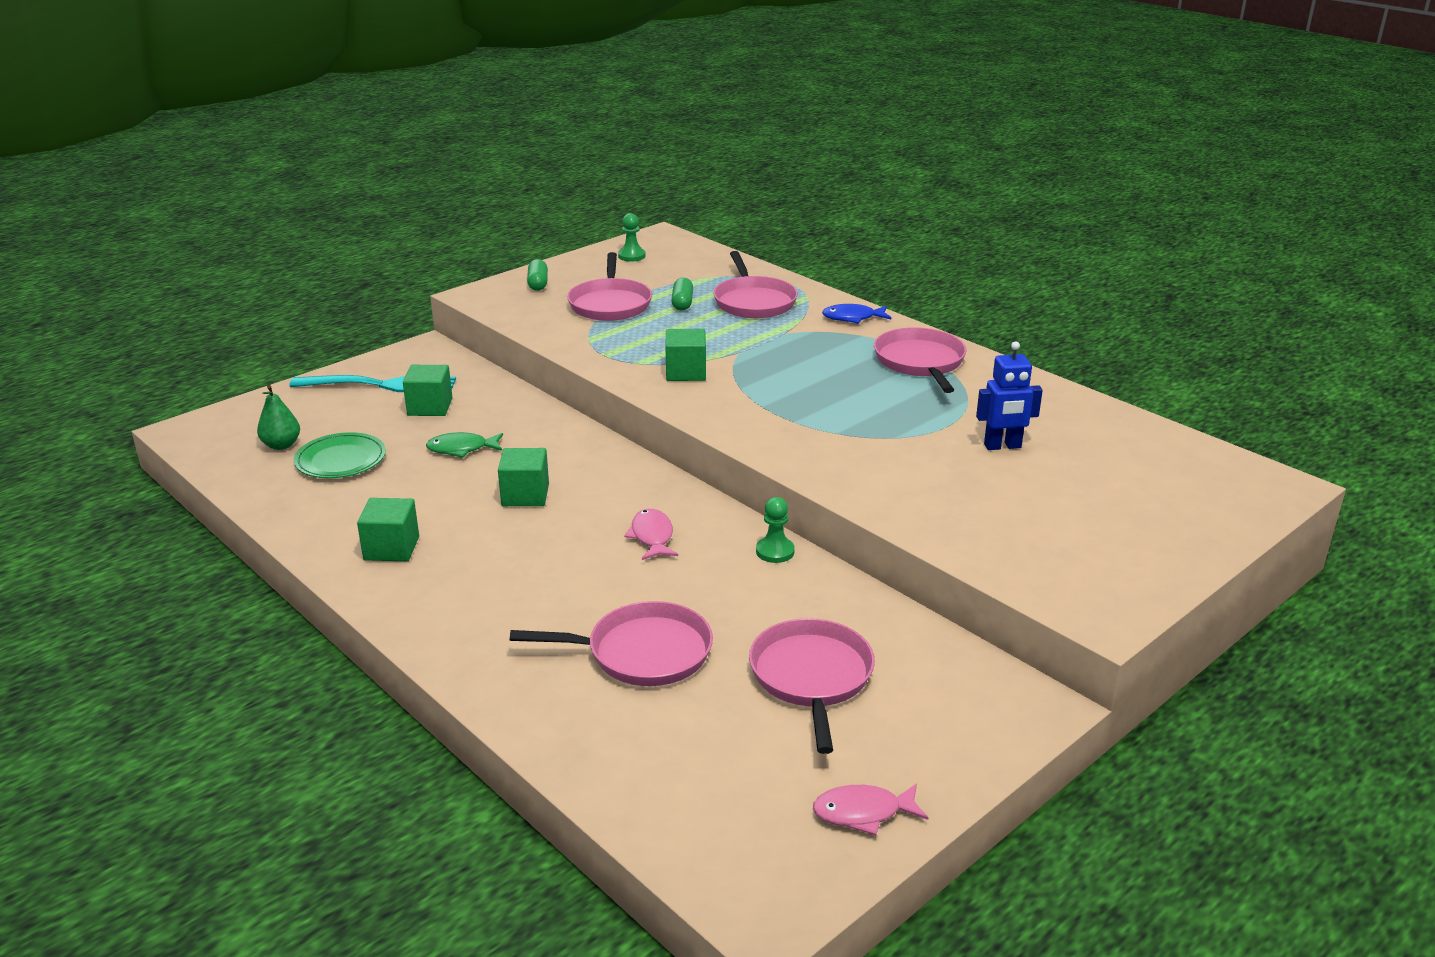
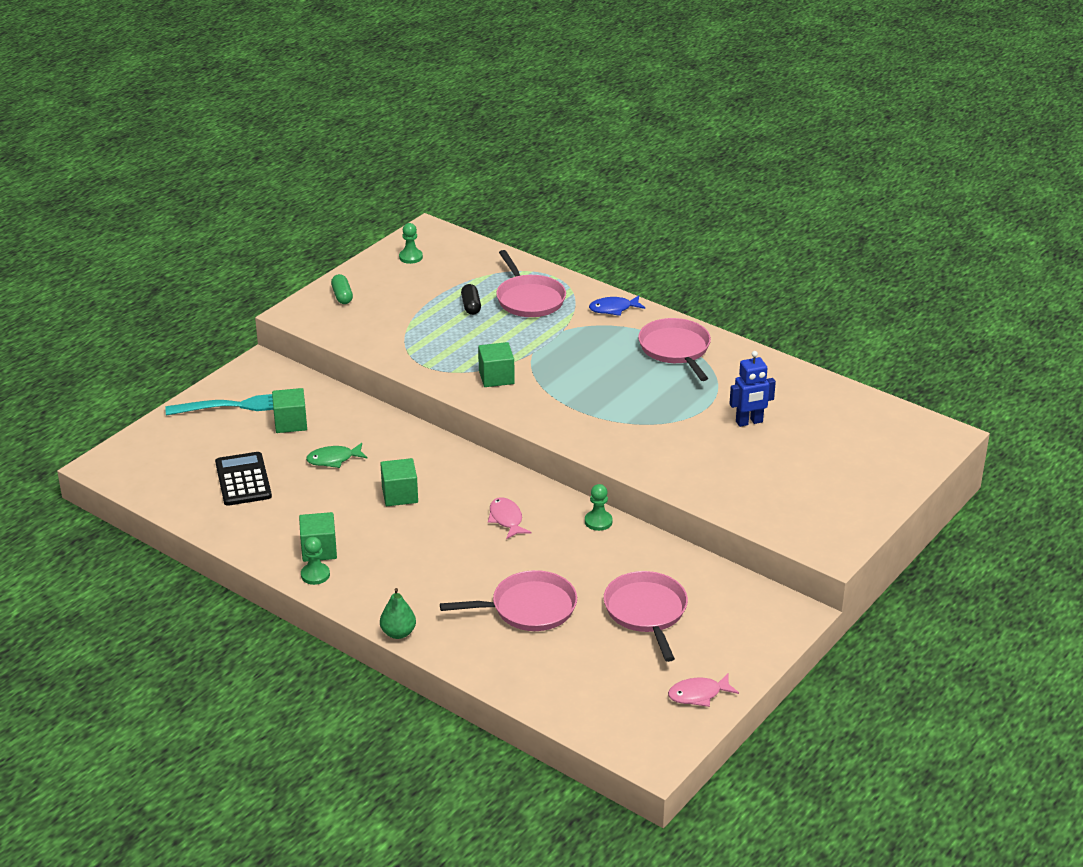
camera: 10 degrees left, 5 degrees up
(281, 445) = (188, 471): green pear -> green pear (398, 633)
(341, 460) = (243, 480): green plate -> black calculator
(371, 578) = (315, 575): none -> green pawn
(610, 304) = (412, 313): pink pan -> none
(682, 303) = (471, 306): green capsule -> black capsule

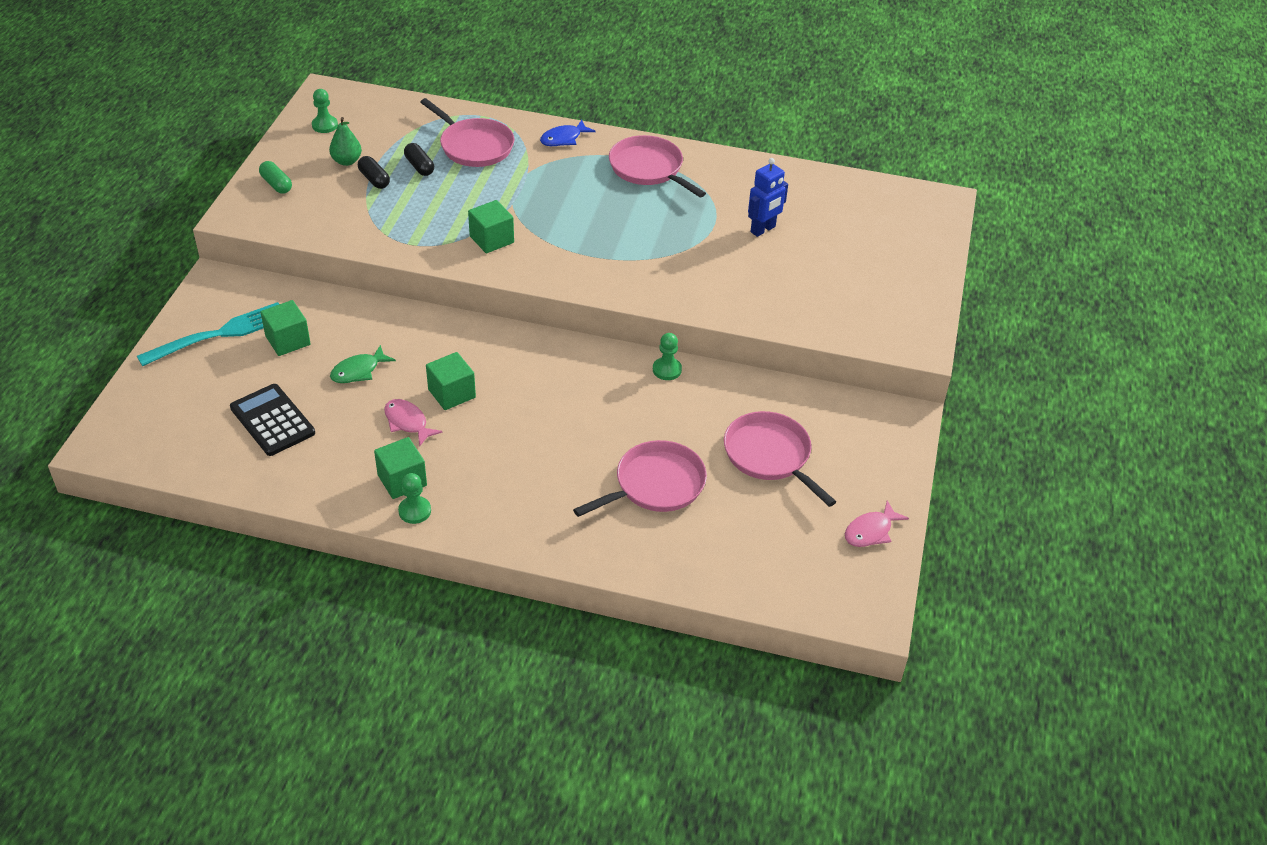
camera: 25 degrees left, 10 degrees up
(398, 633) = (541, 553): green pear -> green pear (346, 161)
(426, 309) = (374, 179): none -> black capsule
(506, 519) = (576, 392): pink fish -> pink fish (408, 422)

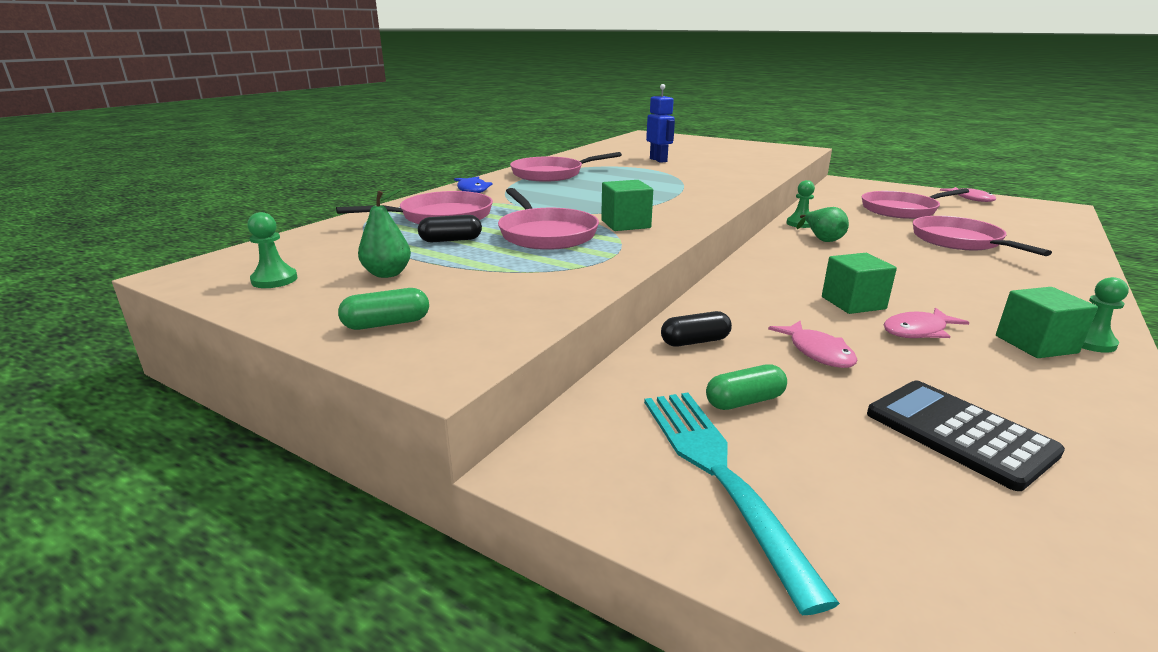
camera: 70 degrees left, 20 degrees down
(272, 420) = (959, 433): black calculator -> black calculator turned 75 degrees clockwise
(288, 340) = (744, 401): green cube -> green capsule
(358, 371) = (817, 352): green fish -> pink fish
(374, 179) = (451, 263): black capsule -> black capsule (695, 341)
(449, 205) = (546, 234): none -> pink pan
(618, 384) = (822, 239): none -> green pear

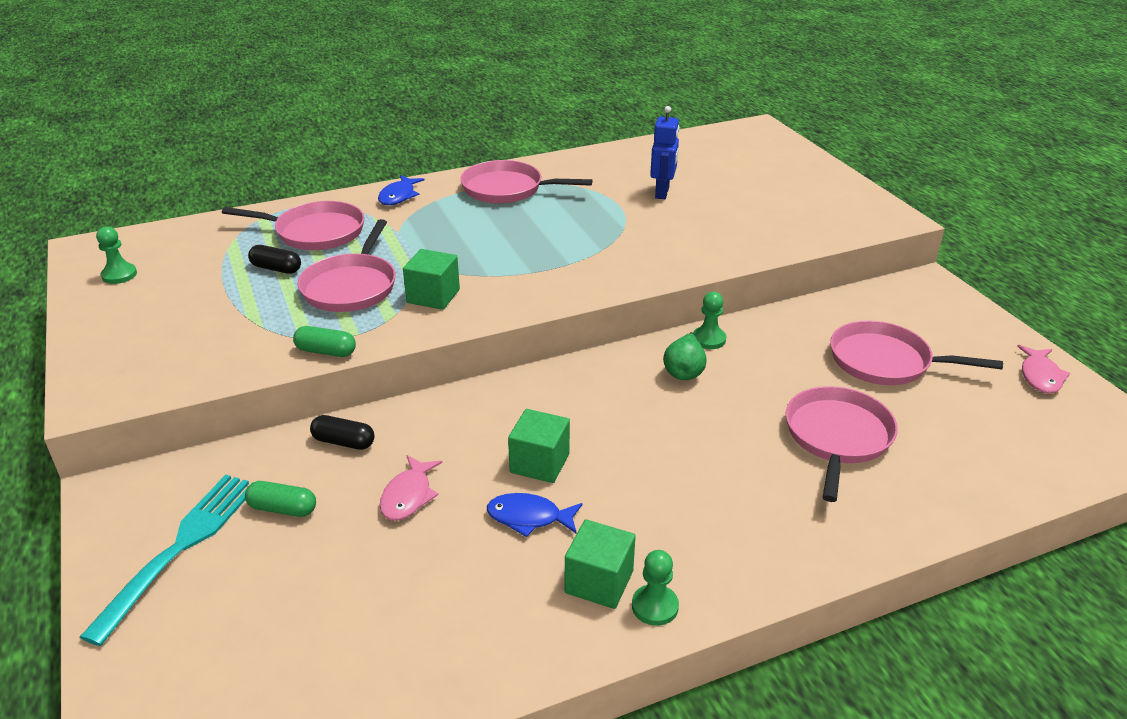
camera: 35 degrees right, 10 degrees up
(387, 274) = (184, 295): green pear -> none
(387, 324) = (117, 348): green capsule -> green capsule (326, 351)
(918, 331) = (529, 517): pink fish -> blue fish
(959, 433) = (362, 608): black calculator -> none

